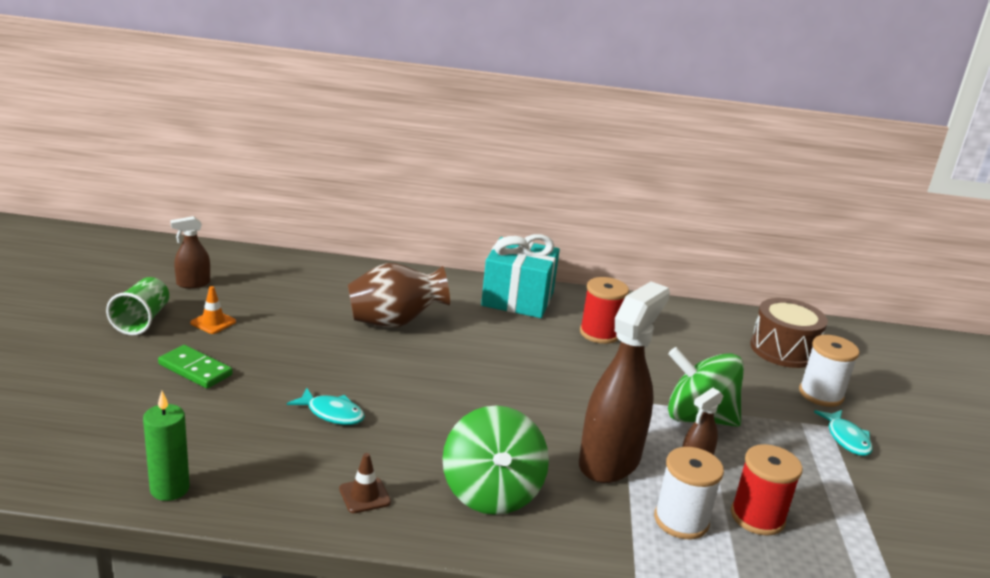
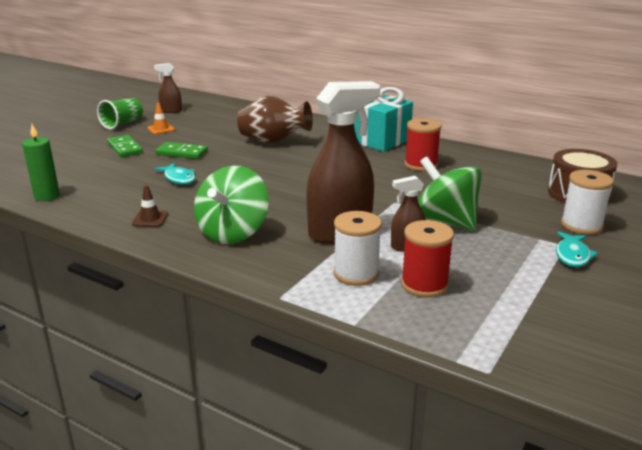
camera: 30 degrees right, 0 degrees up
(289, 364) = (182, 153): none -> green domino

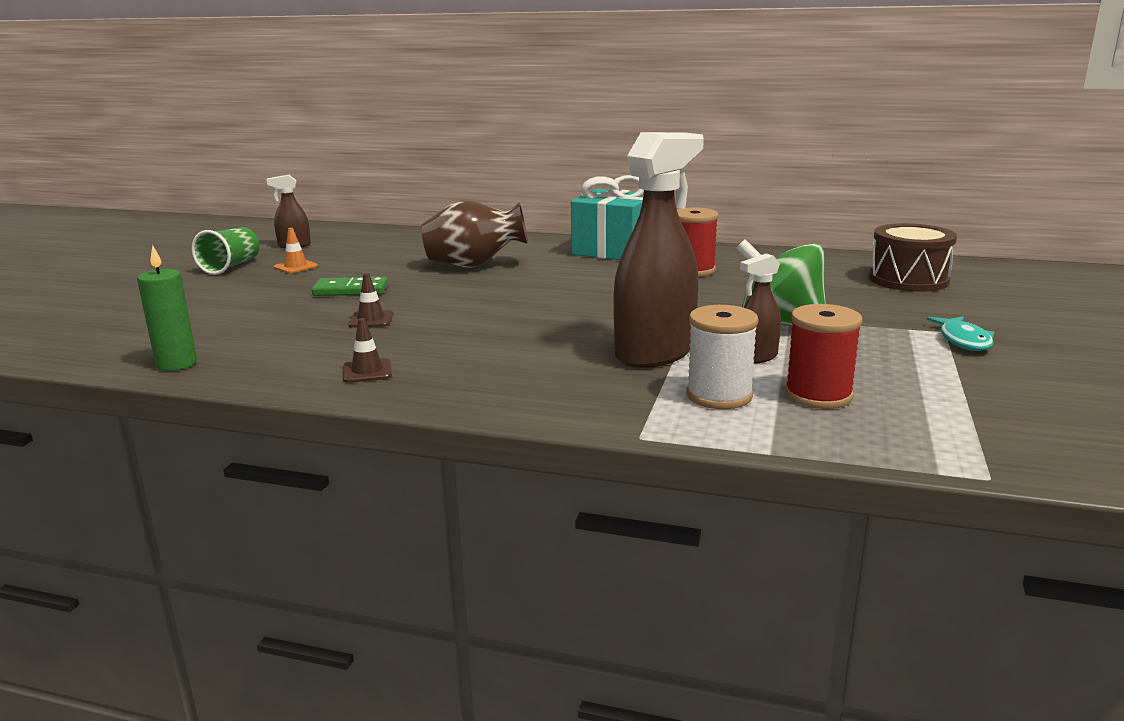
camera: 15 degrees left, 5 degrees down
(124, 148) = (257, 294): green domino -> none
(179, 178) = (371, 320): turquoise fish -> brown traffic cone
(233, 232) = (506, 372): green spinning top -> none
(581, 225) = (943, 309): white spool -> none

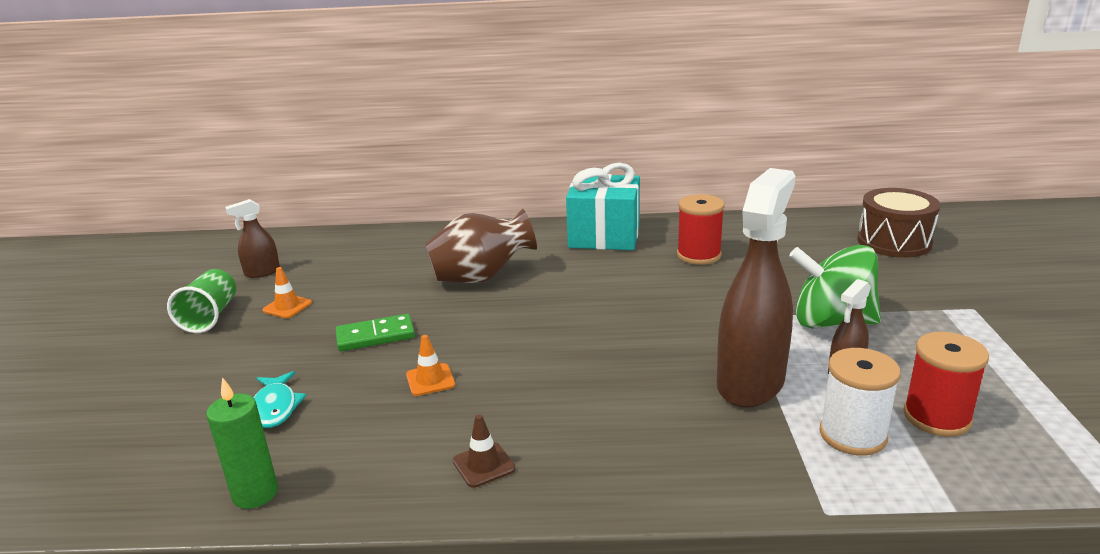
camera: 15 degrees left, 5 degrees up
(371, 320) = (430, 380): brown traffic cone -> orange traffic cone
(963, 341) = (998, 318): turquoise fish -> turquoise fish (275, 407)

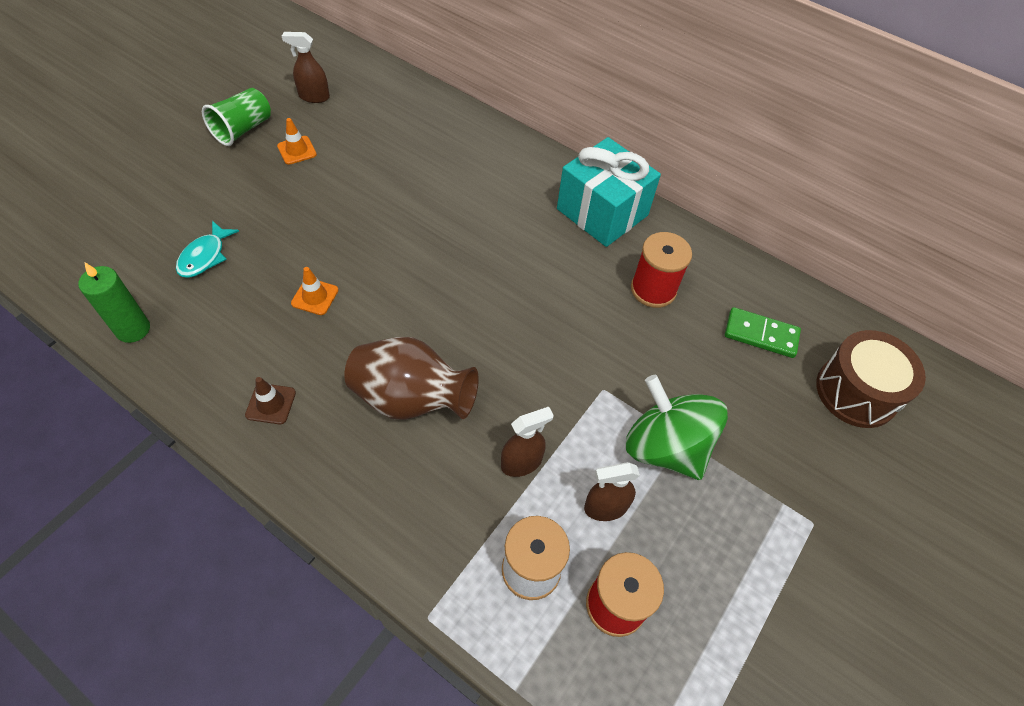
camera: 30 degrees right, 30 degrees up
(375, 336) = (323, 224): green domino -> green domino (761, 335)
(481, 277) = (454, 203): brown vase -> brown vase (411, 399)
(750, 382) = (521, 463): brown spray bottle -> brown spray bottle, size x0.48

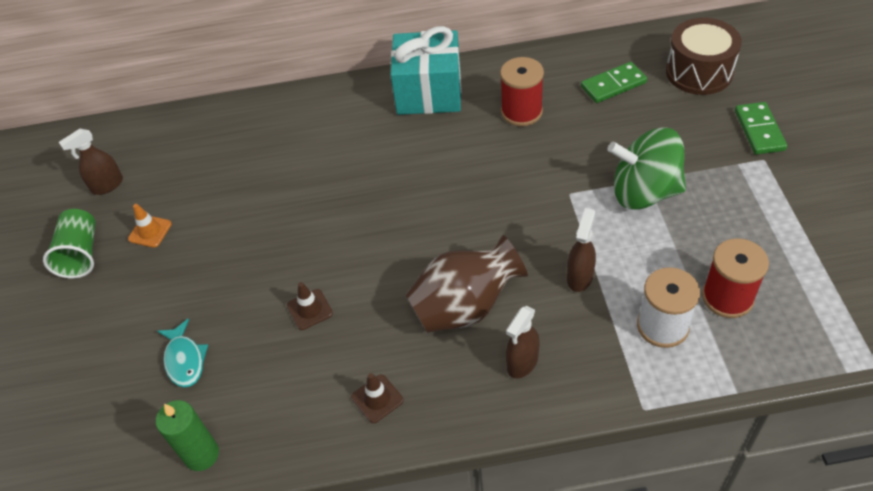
camera: 35 degrees left, 5 degrees down
(315, 297) = (309, 309): orange traffic cone -> brown traffic cone
(605, 507) = (656, 254): brown spray bottle -> brown spray bottle (522, 363)
(845, 494) = (759, 130): none -> green domino

